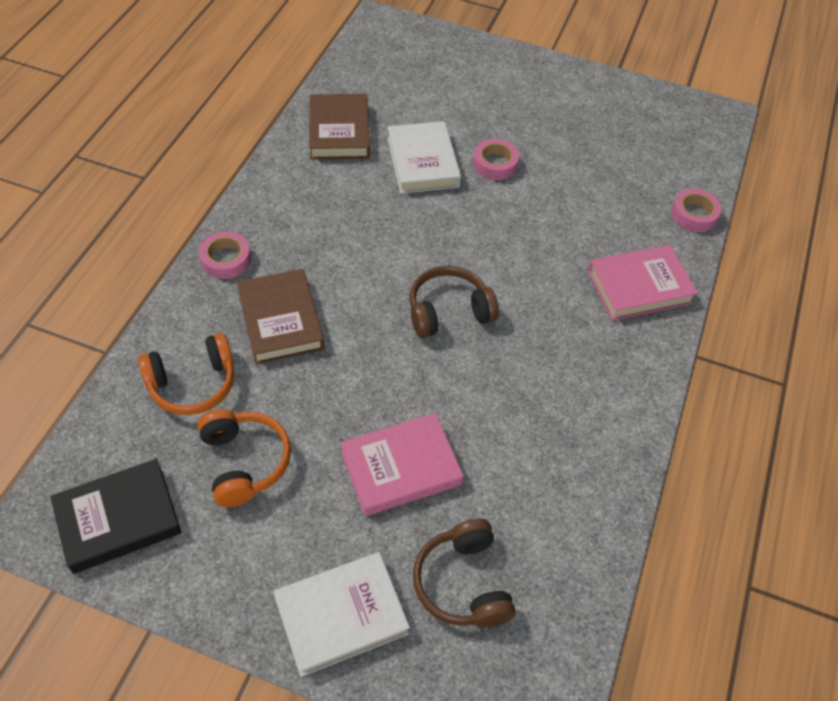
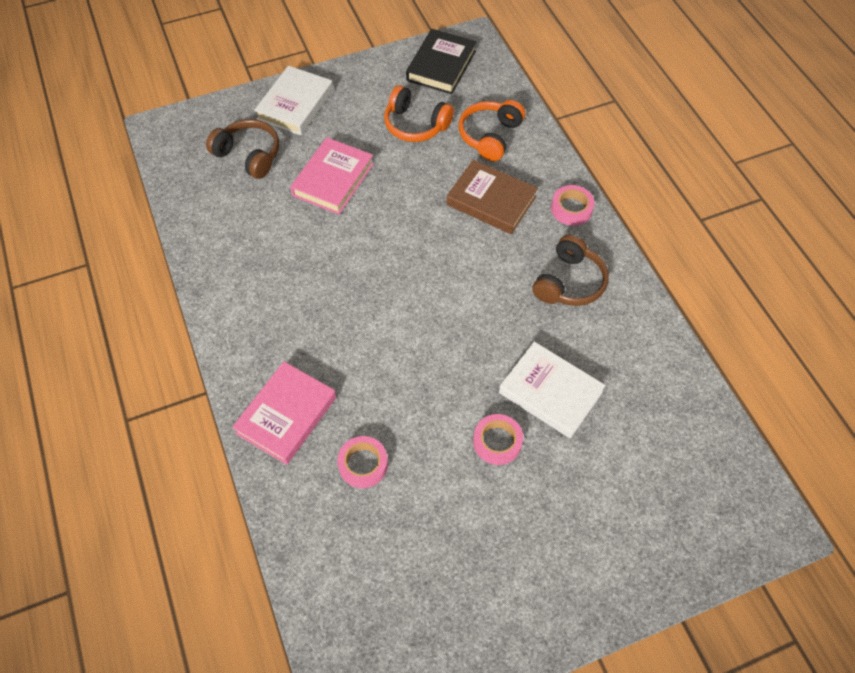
camera: 140 degrees right, 5 degrees up
(339, 132) = (641, 365): brown book -> none
(448, 311) = (400, 286): brown headphones -> brown headphones (569, 282)
(694, 214) = (292, 534): pink tape -> pink tape (363, 464)

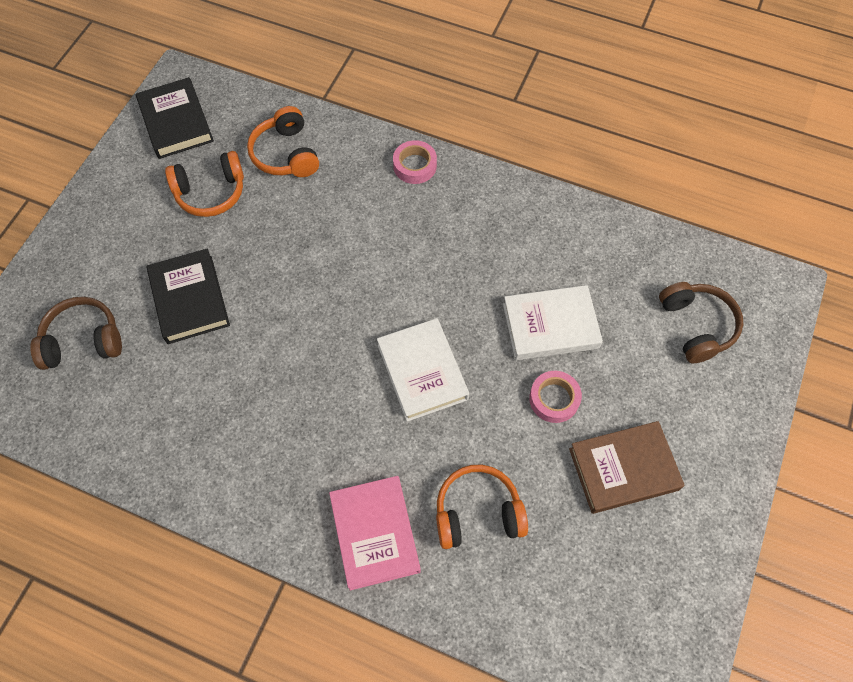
camera: 45 degrees left, 5 degrees up
(295, 105) = (76, 259): white book -> white book (422, 372)
(333, 179) = (190, 299): pink book -> black book
(363, 464) = (477, 512): pink tape -> orange headphones
(491, 201) = (346, 209): brown book -> brown book (623, 469)
(569, 282) = (474, 227): brown headphones -> brown headphones (696, 326)

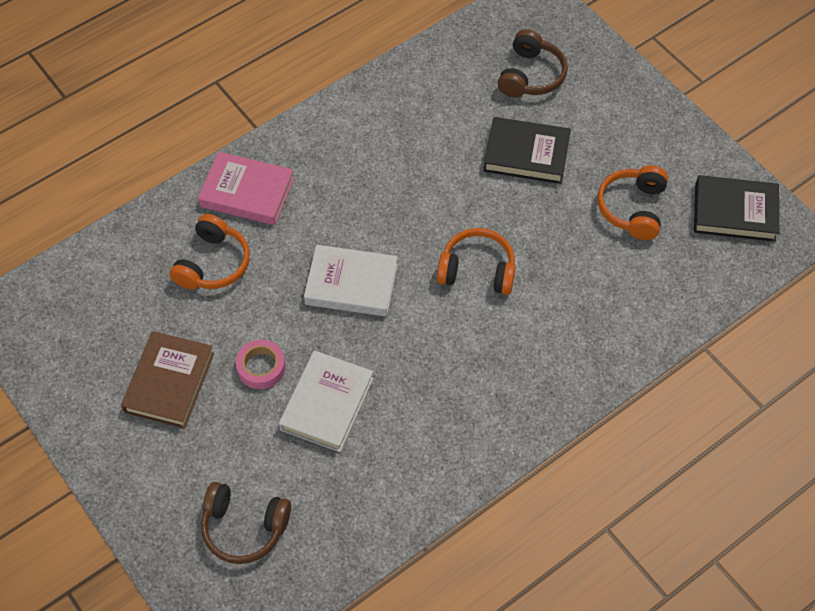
camera: 120 degrees right, 5 degrees down
(286, 154) = (645, 284): orange headphones -> orange headphones (477, 270)
(415, 166) = (569, 385): pink tape -> none

